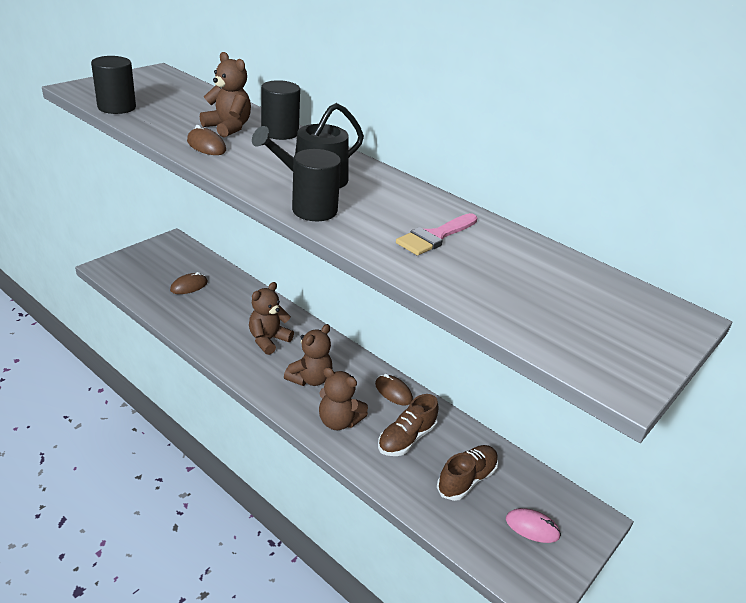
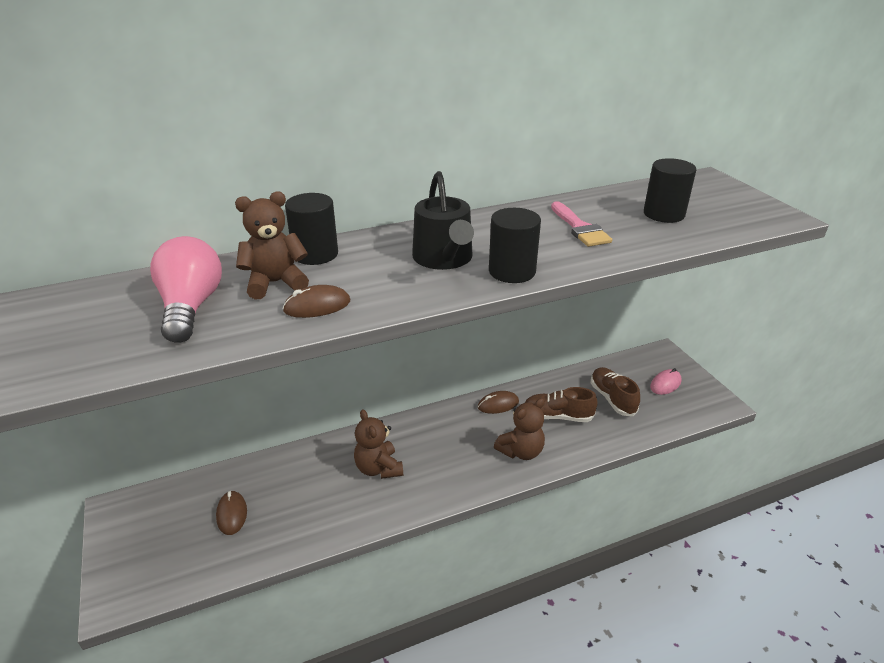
camera: 60 degrees left, 0 degrees up
(117, 107) = (128, 358): black cylinder -> black cylinder (664, 214)
(181, 110) = (191, 307): none -> pink light bulb
(310, 379) = (455, 454): brown teddy bear -> none
(406, 439) = (557, 416): brown shoe -> brown shoe turned 120 degrees clockwise

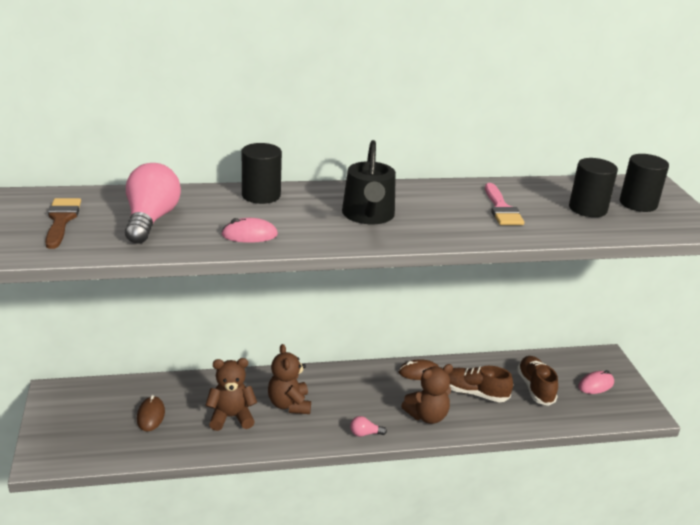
camera: 10 degrees right, 5 degrees down
(74, 327) = (61, 220): none -> brown brush
(275, 283) = (221, 212): brown teddy bear -> brown teddy bear (231, 417)
(317, 306) = (249, 235): brown mouse -> pink mouse
(465, 485) = (365, 434): none -> pink light bulb
(512, 271) = (422, 234): black cylinder -> black cylinder (638, 204)

